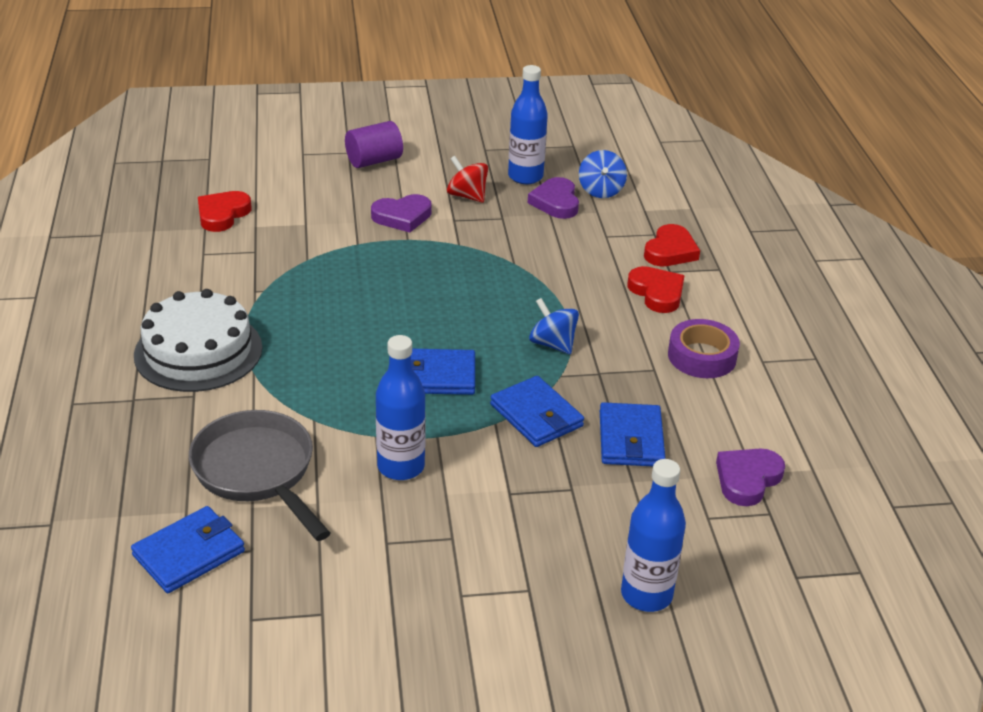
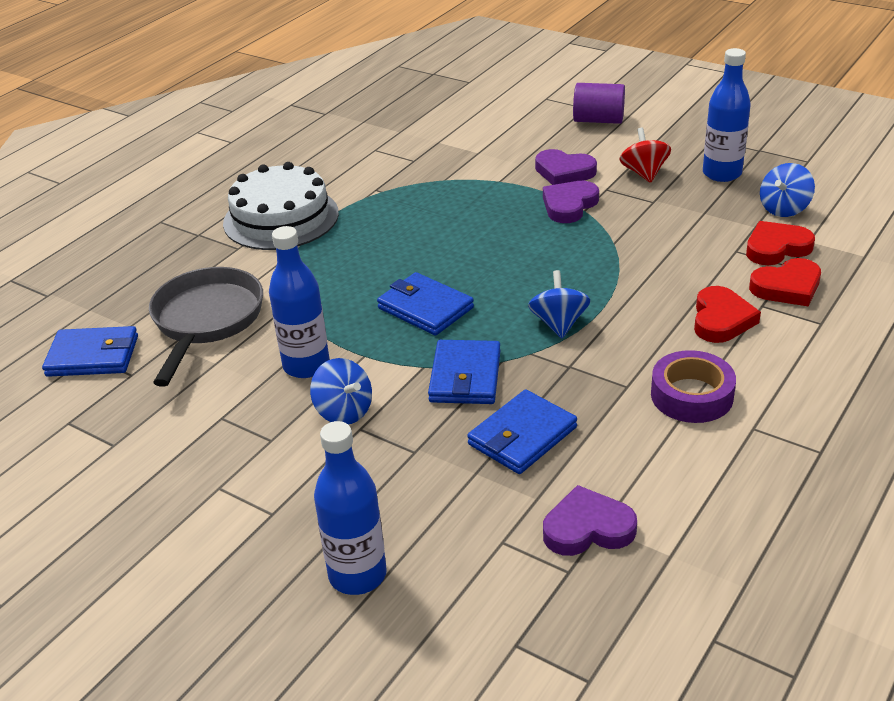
camera: 45 degrees right, 0 degrees up
(222, 214) = (425, 125): red heart -> red heart (776, 248)
(480, 487) = (344, 411): none -> blue spinning top
(556, 202) = (723, 205): purple heart -> purple heart (569, 205)

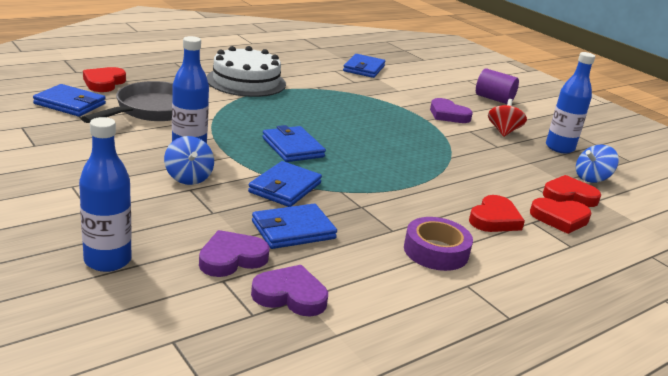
camera: 15 degrees right, 10 degrees down
(102, 299) = (104, 83): none -> red heart
(408, 131) = (364, 68): none -> blue wallet
(559, 323) = (374, 183): blue spinning top -> none
(569, 205) = (436, 131): purple heart -> purple heart (232, 258)

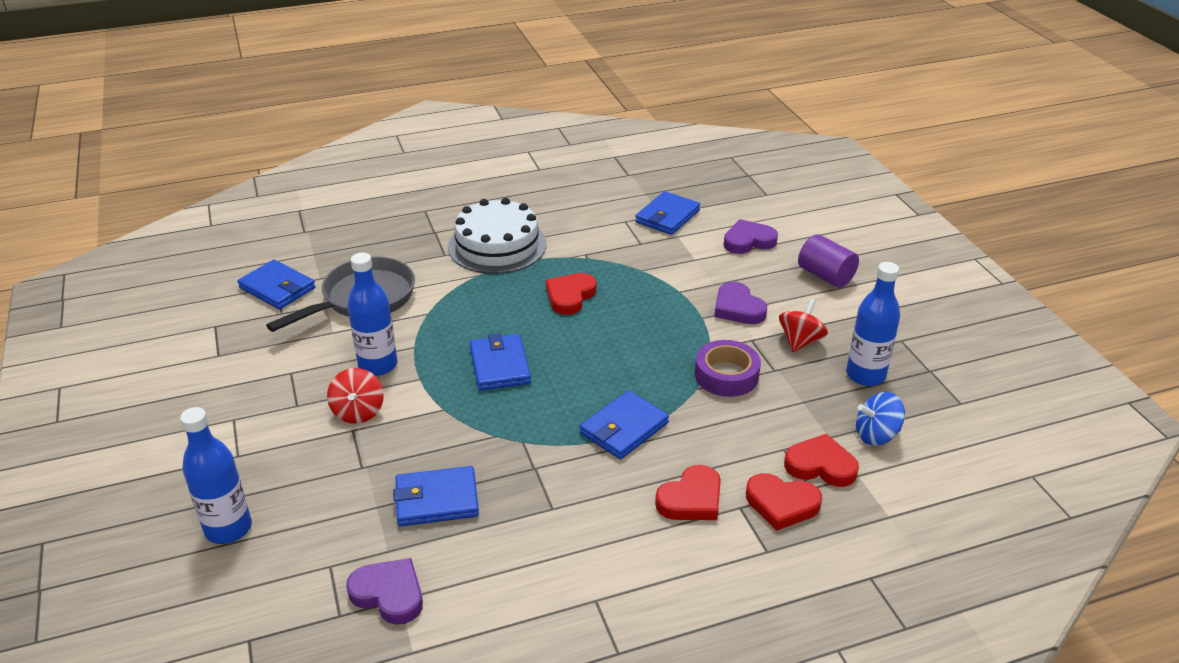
camera: 20 degrees right, 10 degrees up
(104, 83) = (328, 251): red heart -> red heart (570, 296)
(188, 177) = (358, 412): blue spinning top -> red spinning top
(232, 258) = (352, 536): purple heart -> purple heart (748, 241)
(285, 187) = (459, 433): blue wallet -> blue wallet (624, 428)
(436, 251) = (586, 545): purple tape -> purple tape (726, 375)

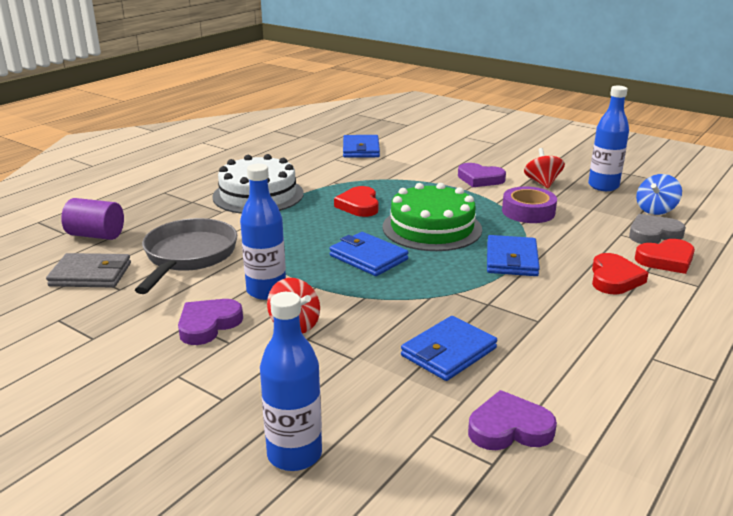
camera: 35 degrees left, 10 degrees down
(277, 288) = (90, 274): blue wallet -> grey wallet
(601, 355) = (432, 228): none -> green cake
(748, 241) = (433, 147): purple heart -> purple heart (208, 325)
(820, 465) = (653, 234): red heart -> grey heart
(825, 276) = (505, 151): purple cylinder -> purple cylinder (96, 235)

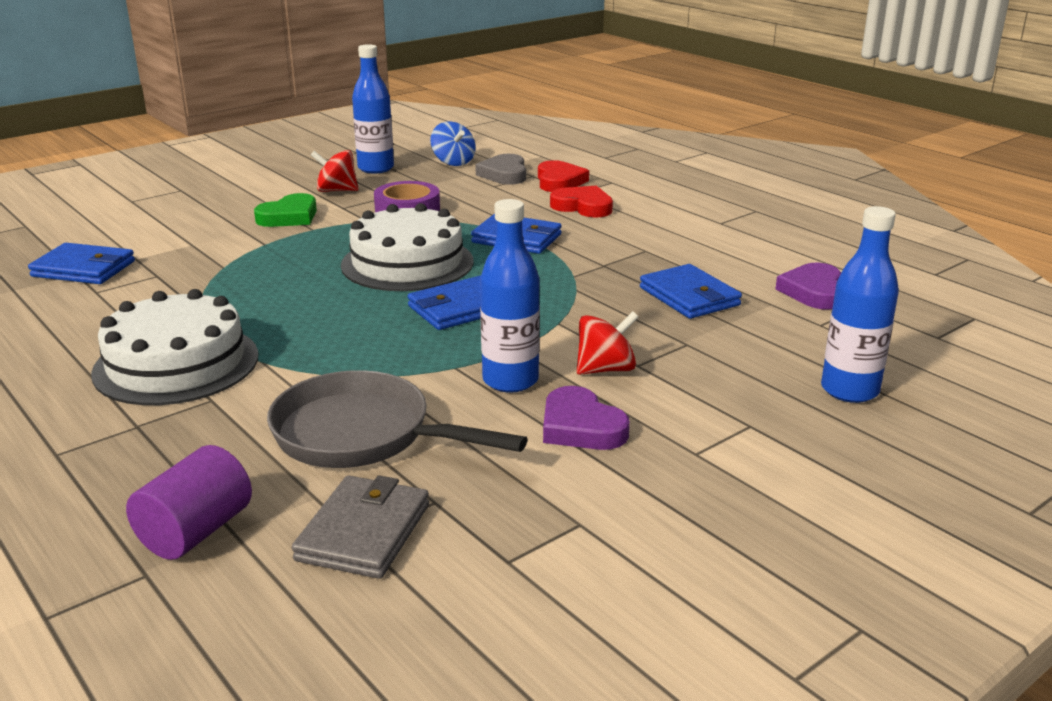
camera: 75 degrees left, 0 degrees up
(359, 205) = (297, 295): red heart -> none
(432, 228) = (407, 263): green cake -> white cake
(480, 179) = (289, 217): purple heart -> green heart

